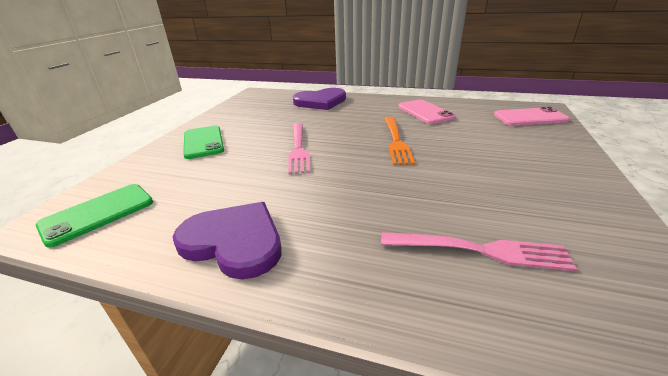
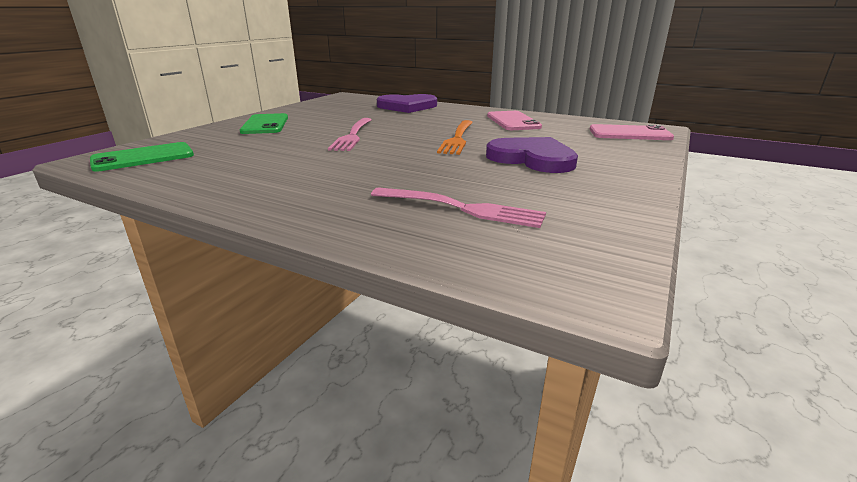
camera: 10 degrees right, 5 degrees down
(234, 242) = (245, 182): purple heart -> purple heart (532, 158)

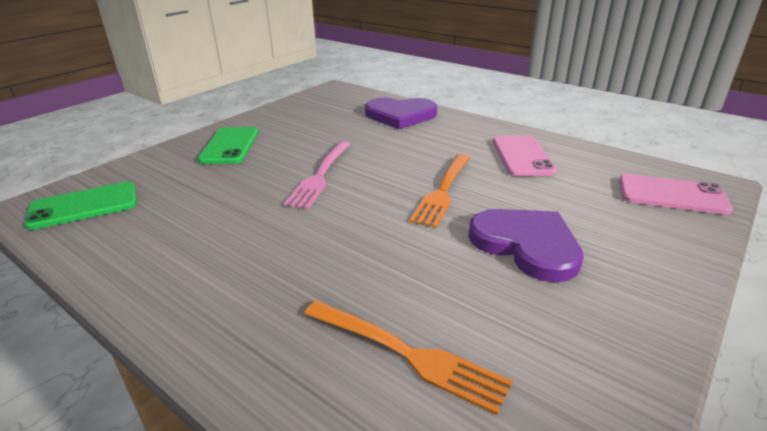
camera: 10 degrees right, 5 degrees up
(461, 208) = (407, 354): pink fork -> orange fork

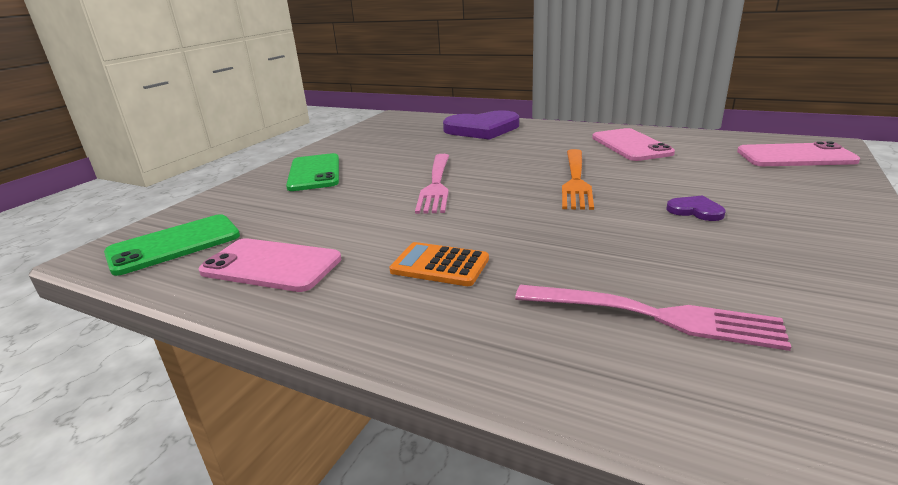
camera: 10 degrees left, 5 degrees down
(142, 241) = (271, 265): none -> pink phone
(269, 266) = (440, 265): none -> orange calculator
(407, 354) = (653, 316): orange fork -> pink fork
(526, 245) = (695, 210): purple heart -> purple heart, size x0.43

